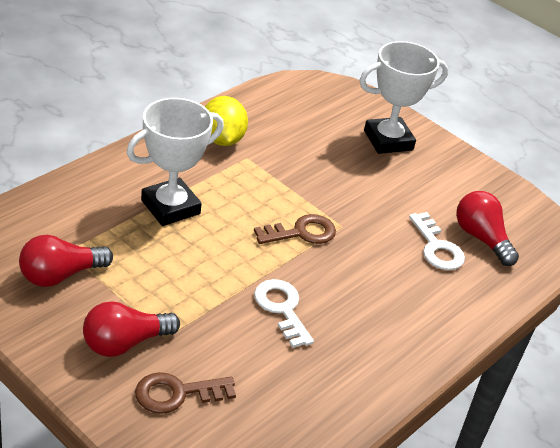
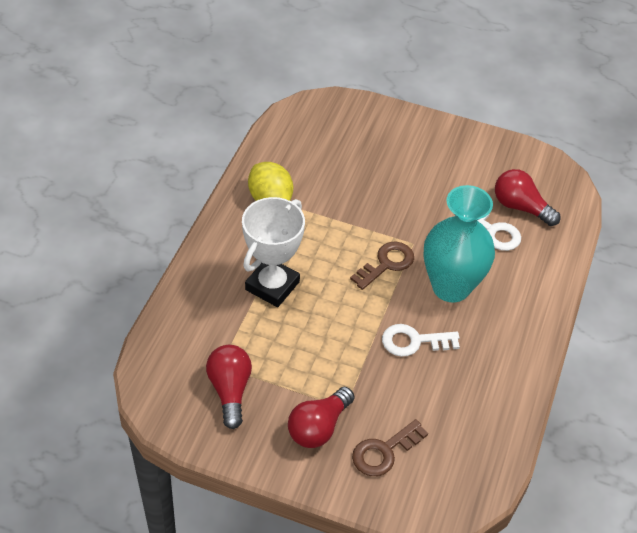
camera: 20 degrees left, 10 degrees up
(60, 275) = (230, 390): red light bulb -> red light bulb turned 135 degrees clockwise
(282, 309) = (414, 341): white key -> white key turned 45 degrees counterclockwise
(356, 278) = (451, 287): none -> turquoise vase
(388, 140) = (400, 141): white trophy -> none

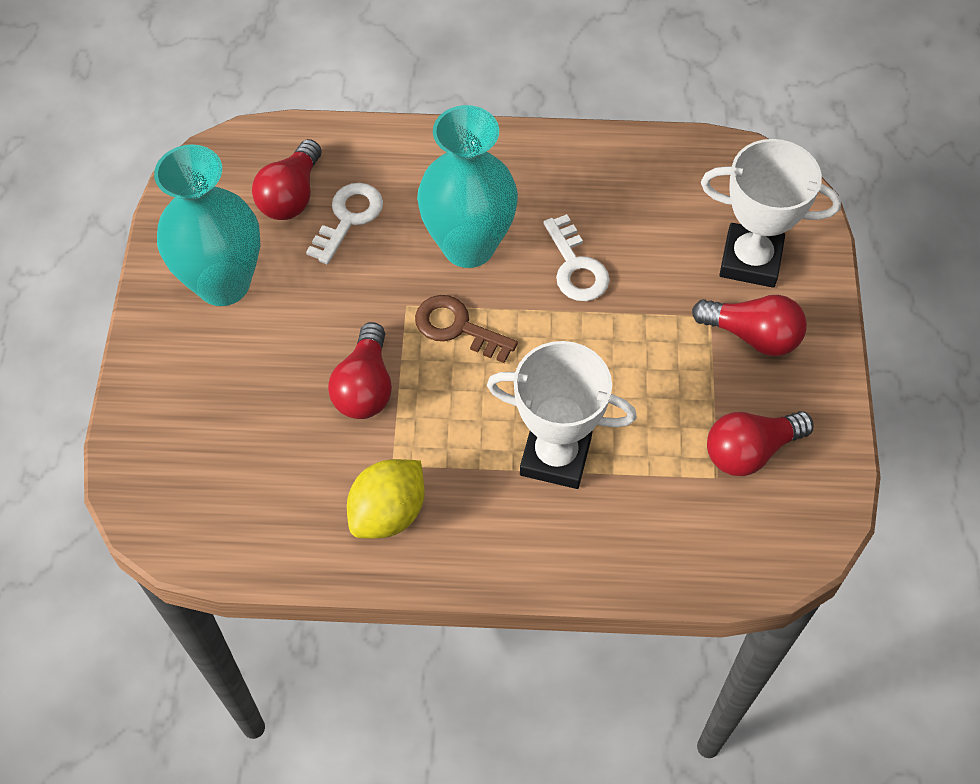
camera: 105 degrees left, 10 degrees up
(359, 209) = (365, 387): none -> red light bulb
(384, 451) = (750, 260): brown key -> white trophy
(459, 162) = (223, 283): none -> turquoise vase

